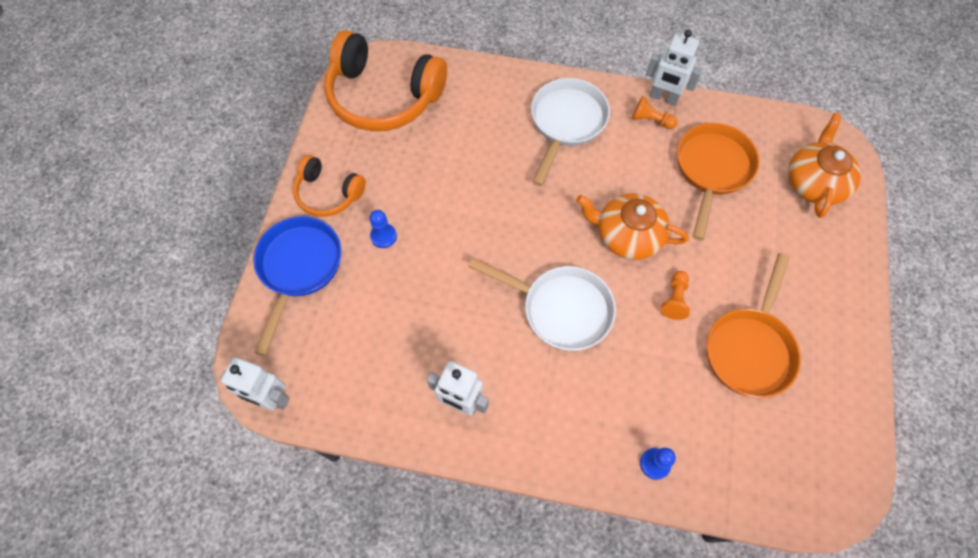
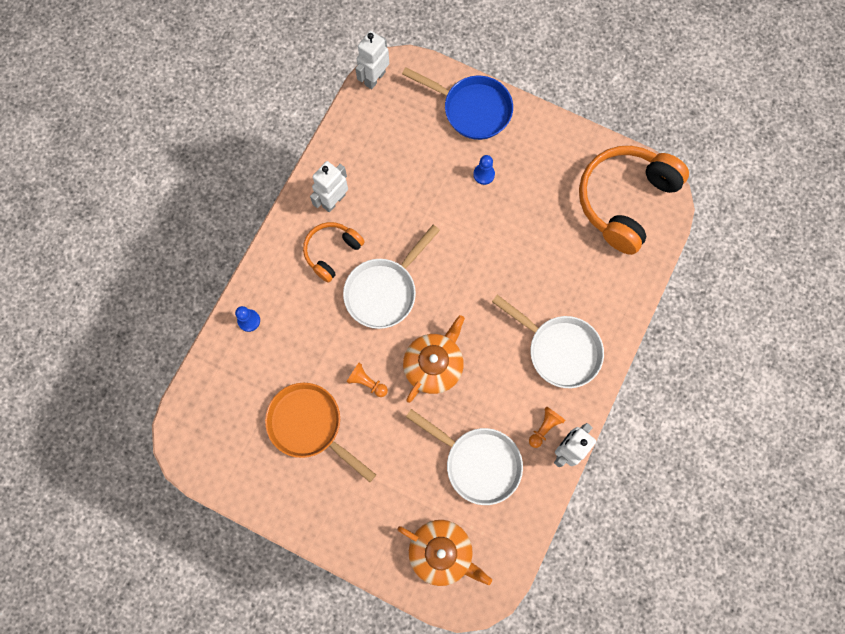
camera: 105 degrees right, 10 degrees up
(328, 194) = (534, 140): orange headphones -> orange headphones (331, 252)
(712, 170) = (477, 462): orange pan -> white pan

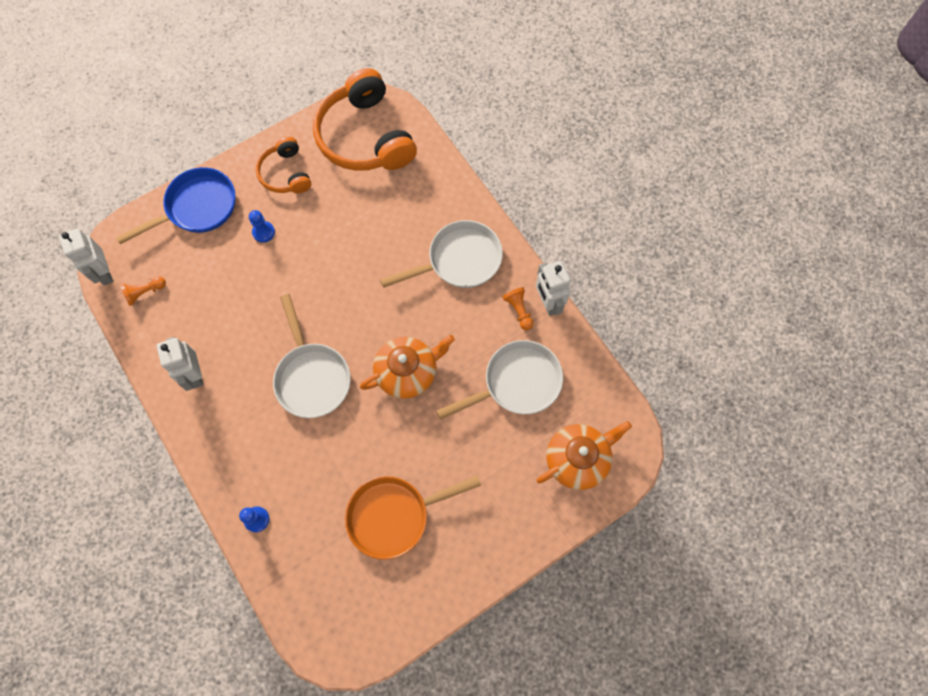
camera: 60 degrees left, 5 degrees down
(331, 252) = (243, 404): orange headphones -> orange headphones (285, 173)
(367, 382) = (386, 440): orange pawn -> orange pawn (145, 292)
(434, 365) = (407, 371): orange teapot -> orange teapot turned 90 degrees clockwise

